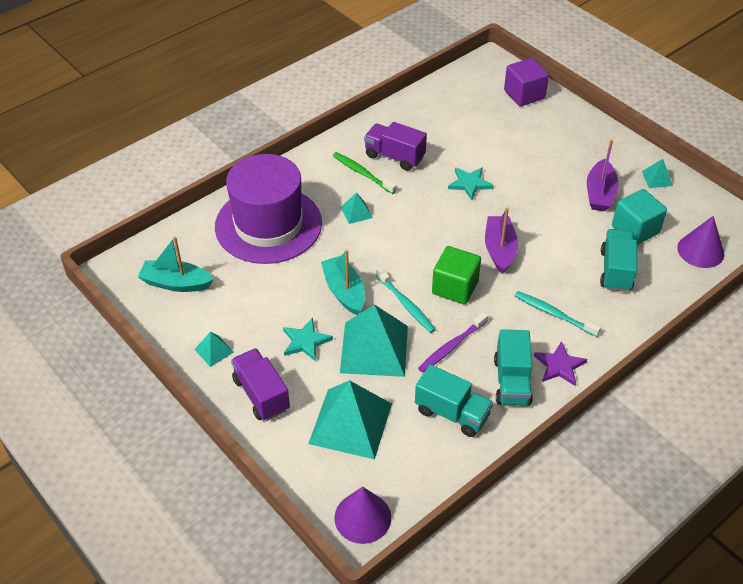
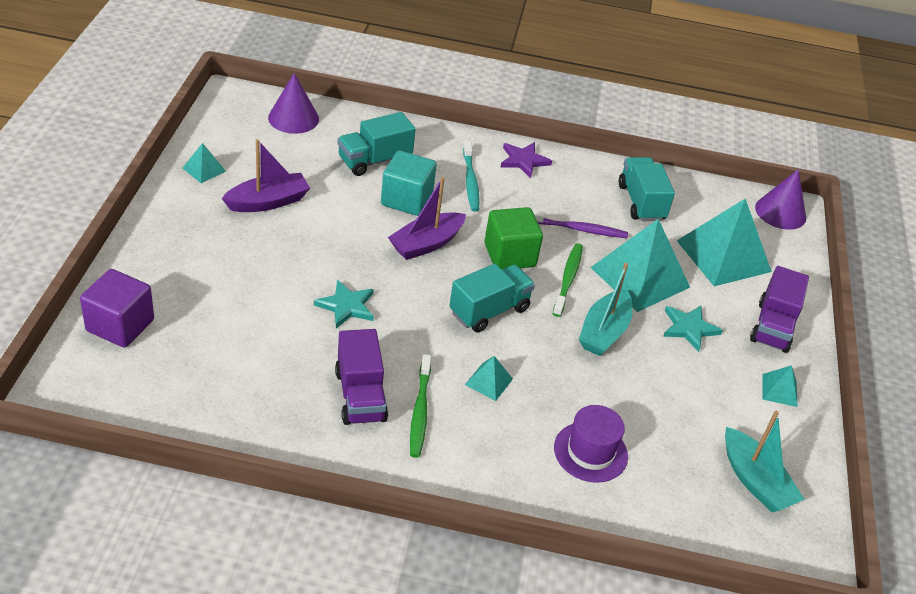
camera: 135 degrees left, 5 degrees down
(268, 225) = (590, 452): purple hat -> purple hat, size x0.48
(406, 305) = (568, 279): turquoise toothbrush -> green toothbrush
(512, 382) = (571, 181): turquoise truck -> turquoise truck (489, 311)
(635, 230) = (303, 163): turquoise cube -> turquoise cube (406, 199)

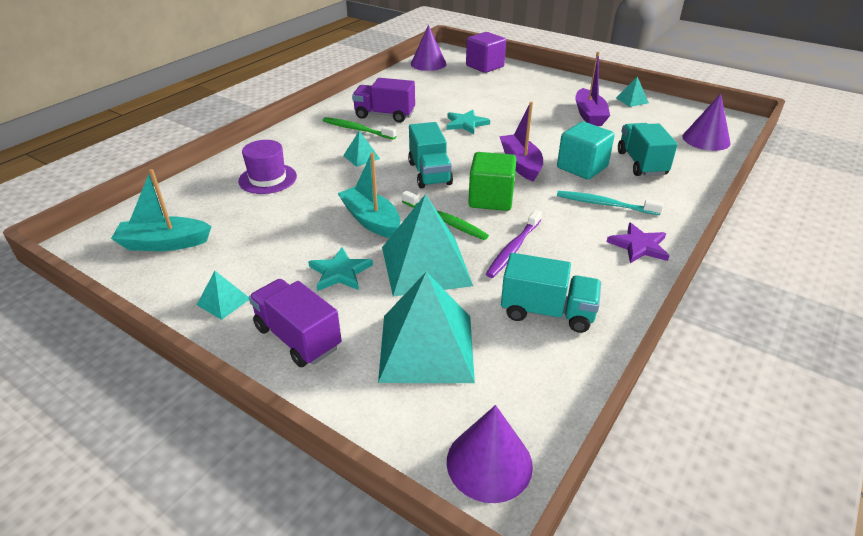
camera: 120 degrees right, 5 degrees down
(129, 400) = (428, 64): none -> purple cone

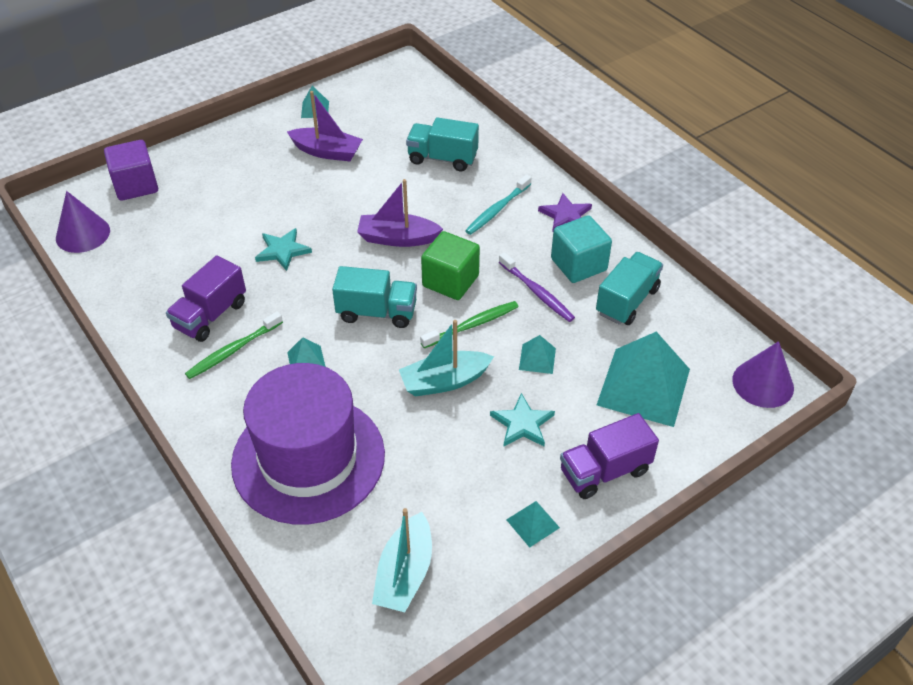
camera: 70 degrees left, 10 degrees up
(268, 179) = (308, 458): purple hat -> purple hat, size x2.09
(426, 265) = (537, 359): turquoise pyramid -> turquoise pyramid, size x0.45
(582, 167) = (427, 199): turquoise cube -> turquoise cube (578, 264)
(706, 139) = (424, 100): purple cone -> none

